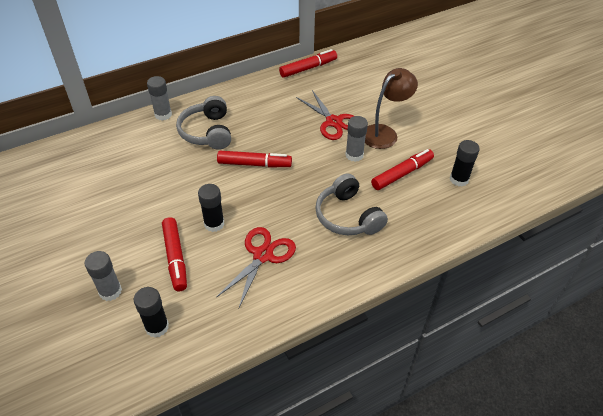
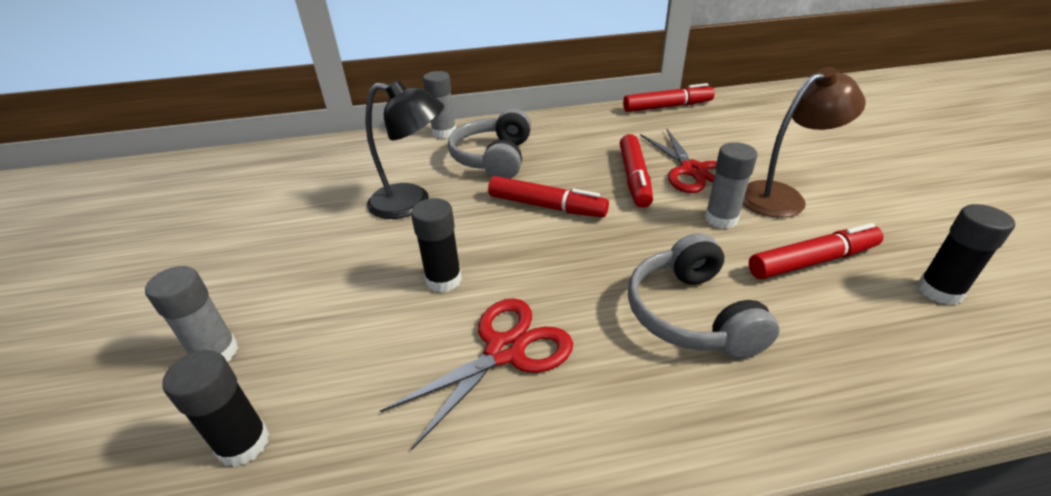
camera: 20 degrees right, 10 degrees down
(169, 176) = (412, 202): none -> black lamp
(175, 257) = (353, 320): red marker -> red marker (634, 178)

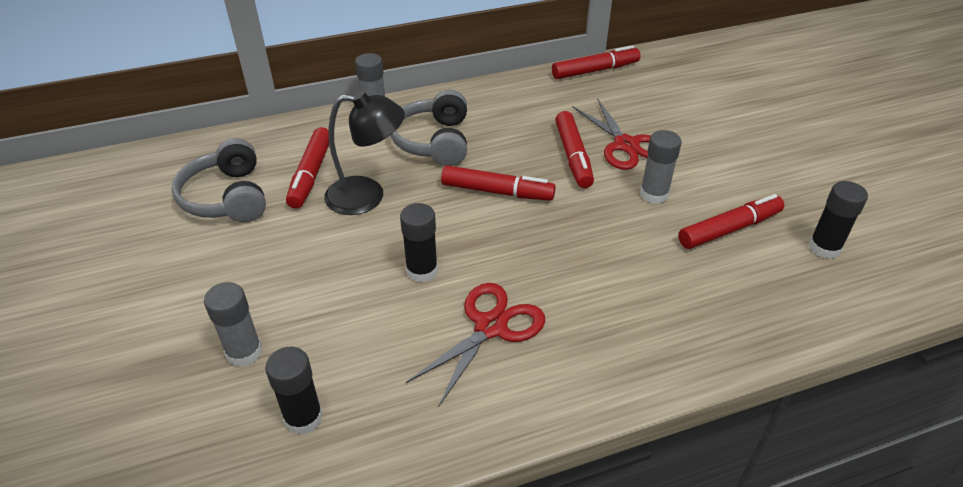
camera: 10 degrees left, 5 degrees up
(364, 180) = (311, 174): none -> red marker
(691, 314) = (635, 283): grey headphones -> grey headphones (227, 197)
(781, 196) = (705, 167): brown lamp -> none

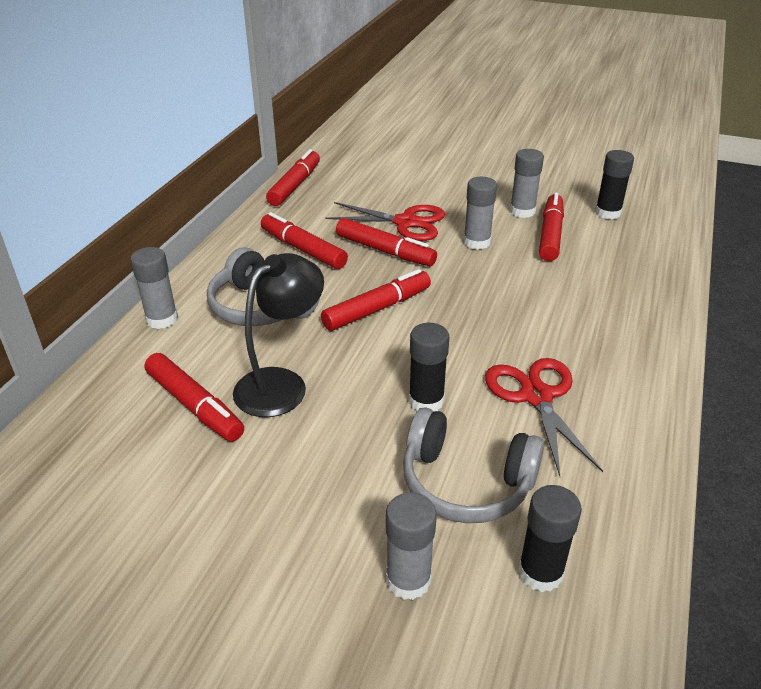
camera: 50 degrees left, 5 degrees down
(227, 197) = (141, 486): grey headphones -> grey headphones (466, 482)
(522, 120) = (303, 249): none -> red marker
(741, 195) = (522, 211): none -> grey glue stick

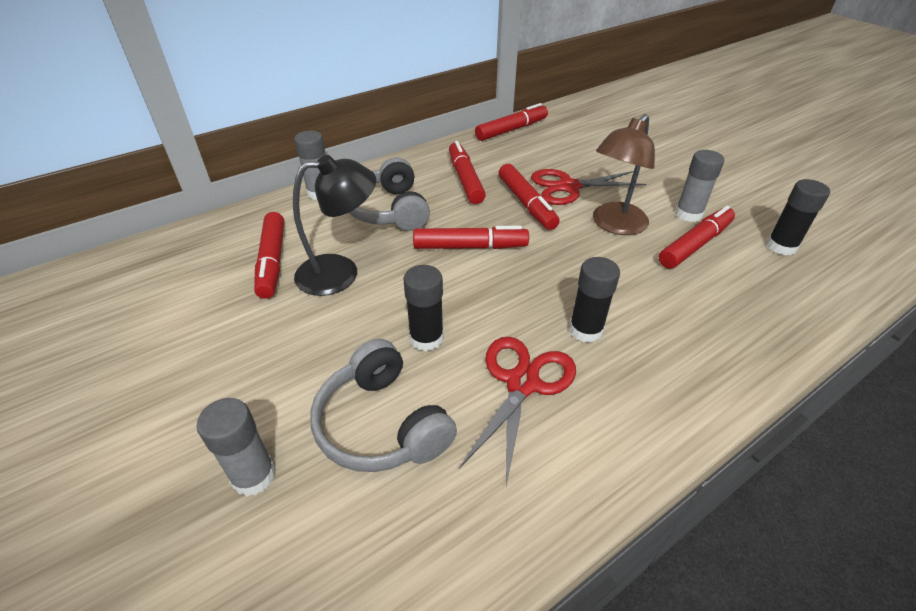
camera: 35 degrees right, 5 degrees up
(405, 222) = (568, 187): red scissors -> red scissors turned 120 degrees clockwise
(477, 242) = (614, 225): grey glue stick -> brown lamp
(540, 572) = (353, 542): black glue stick -> black glue stick (585, 330)

